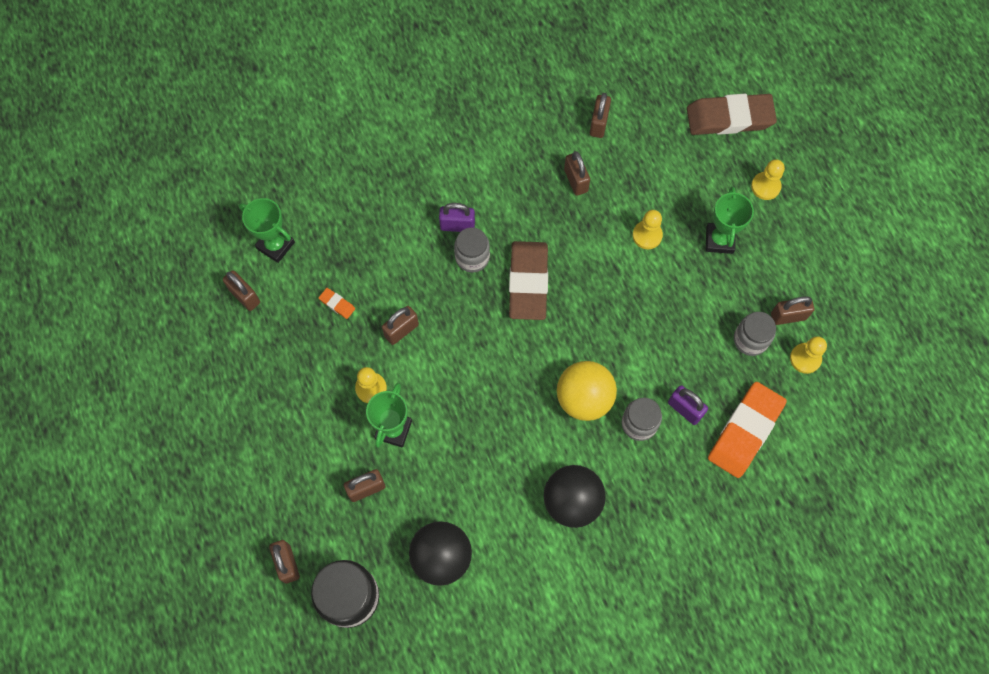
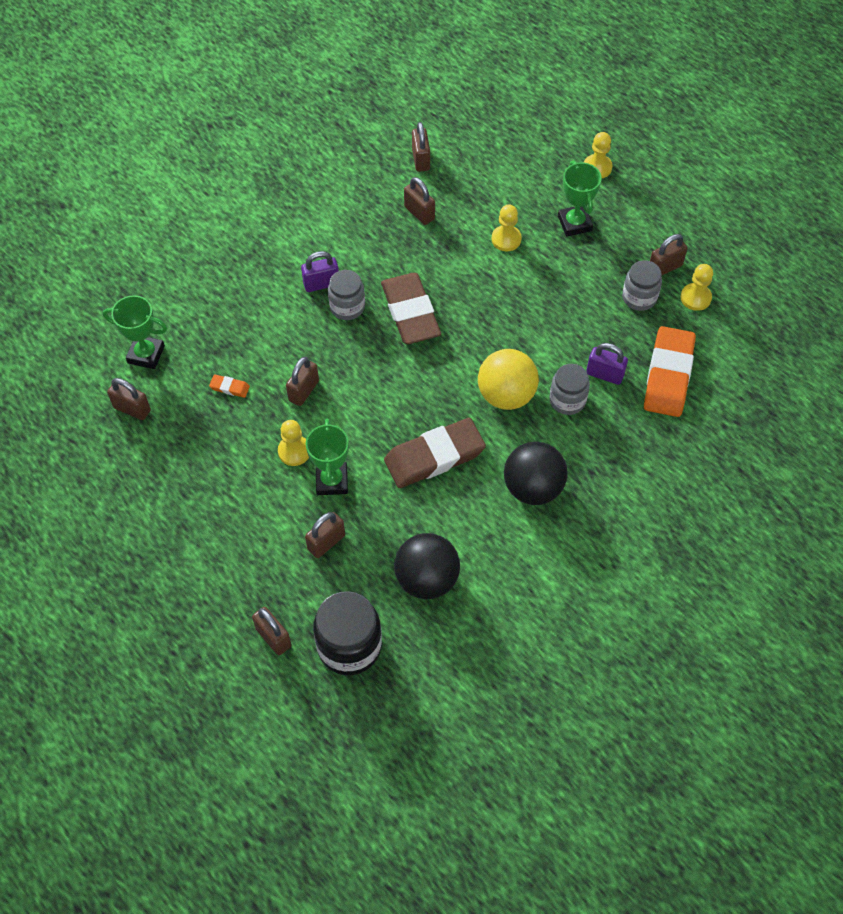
camera: 20 degrees left, 10 degrees down
(729, 118) = (540, 121): brown eraser -> brown eraser (434, 456)

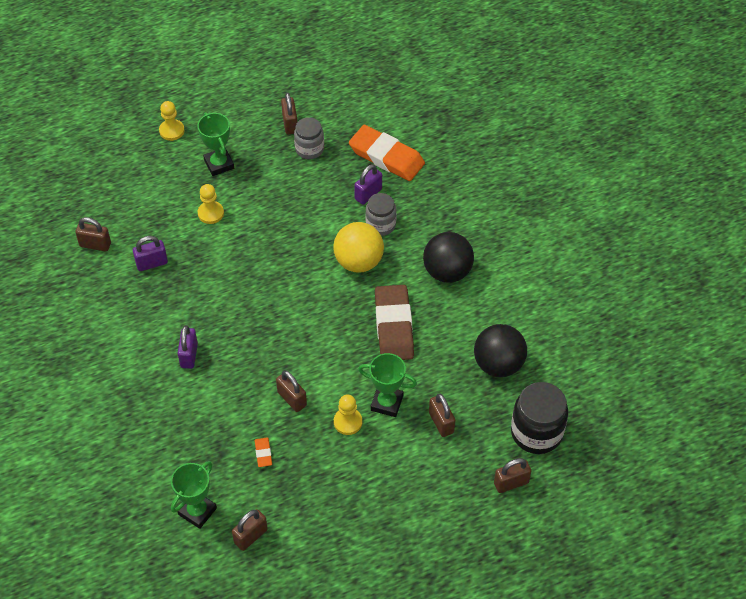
camera: 70 degrees left, 5 degrees down
(229, 387) = (263, 453): orange eraser -> orange eraser turned 45 degrees counterclockwise
(347, 307) = (222, 343): grey jar -> none
(410, 312) = (250, 300): brown eraser -> none
(419, 213) = (152, 263): brown padlock -> purple padlock
(574, 223) = (219, 164): green trophy -> green trophy turned 60 degrees clockwise
(695, 298) = (326, 116): yellow pawn -> none

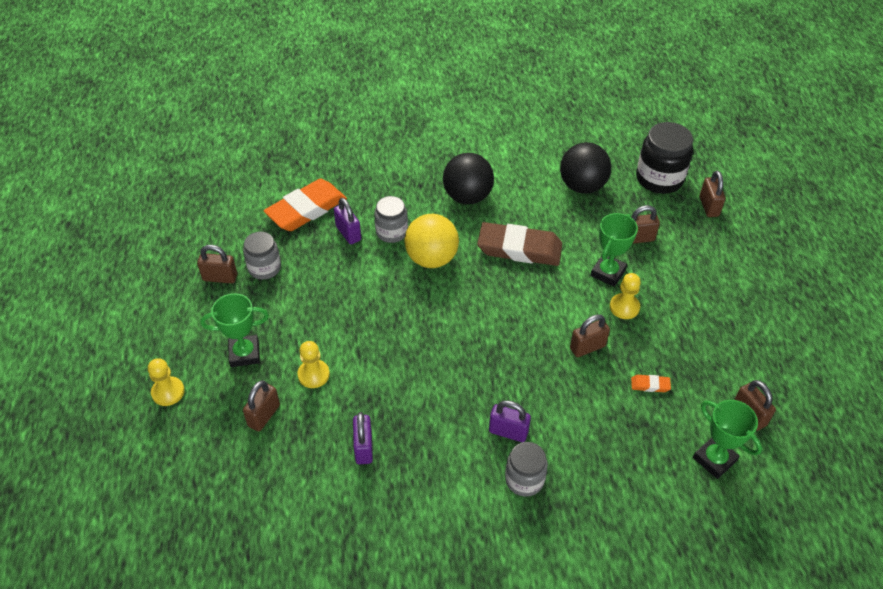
camera: 75 degrees left, 5 degrees down
(95, 245) = (310, 507): brown padlock -> brown padlock (264, 415)
(147, 375) = (524, 479): none -> grey jar

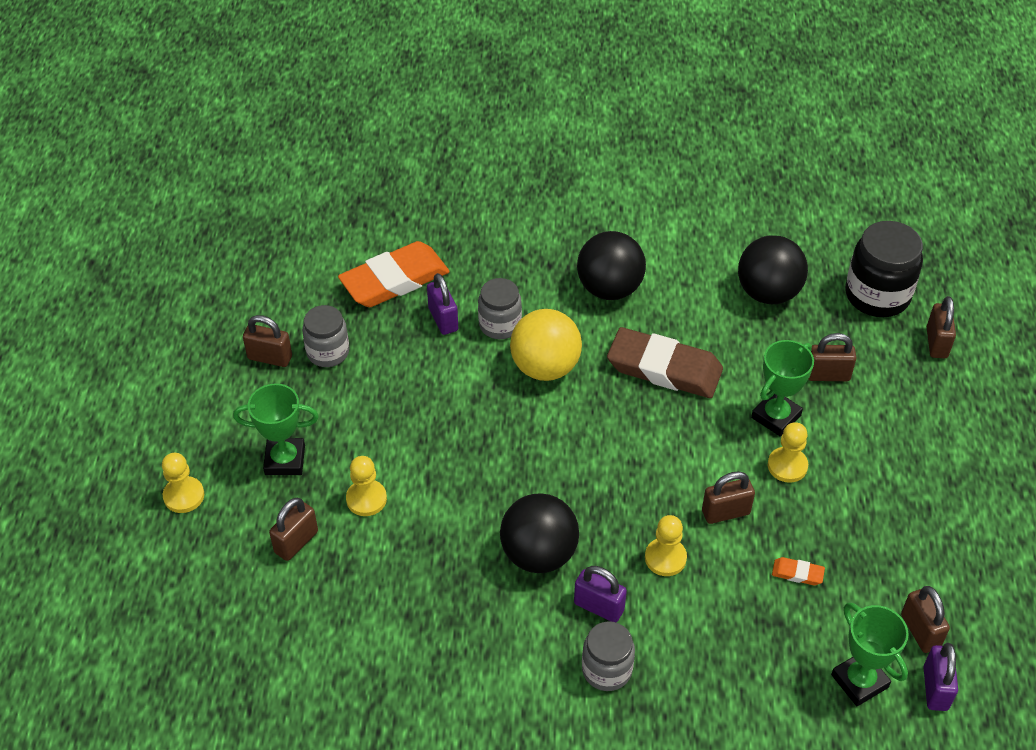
camera: 10 degrees right, 0 degrees up
(363, 448) = (412, 600): purple padlock -> purple padlock (935, 688)
(454, 398) = (539, 554): none -> black ball
(550, 387) = (665, 558): none -> yellow pawn

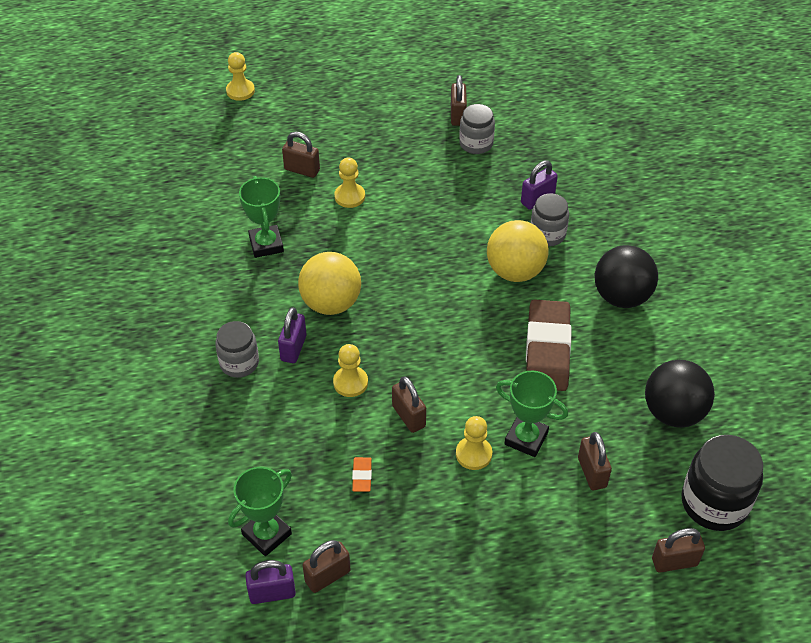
camera: 75 degrees right, 0 degrees up
(184, 496) = (322, 106): yellow pawn -> yellow pawn (240, 91)
(285, 460) = (369, 146): green trophy -> green trophy (266, 244)
(394, 280) = (565, 162): orange eraser -> none
(539, 554) = (331, 303): black ball -> yellow ball

